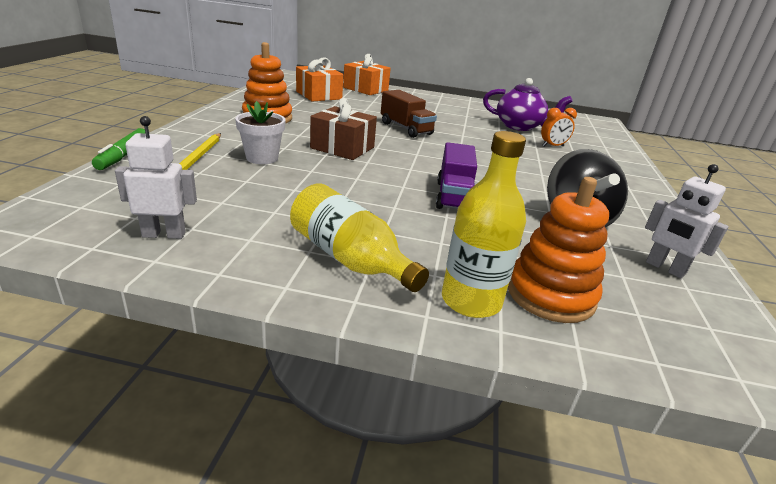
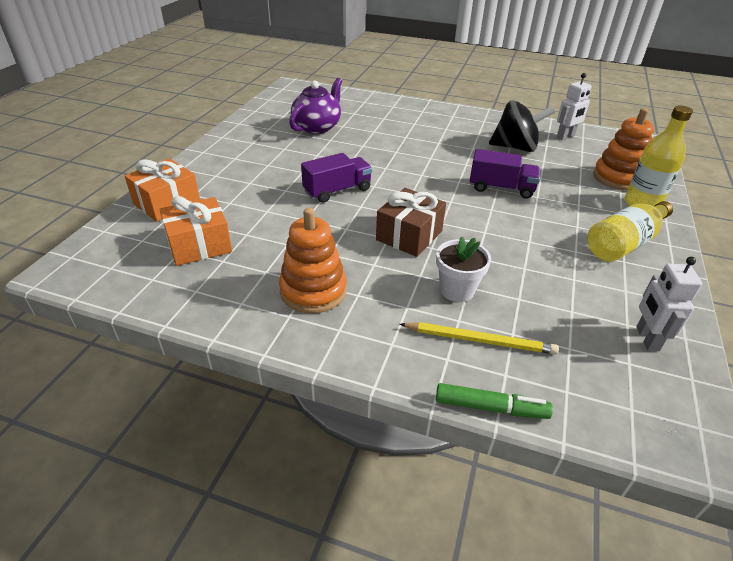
camera: 80 degrees left, 10 degrees up
(406, 128) = (337, 191): brown truck -> purple truck
(552, 146) = (370, 123): orange clock -> none

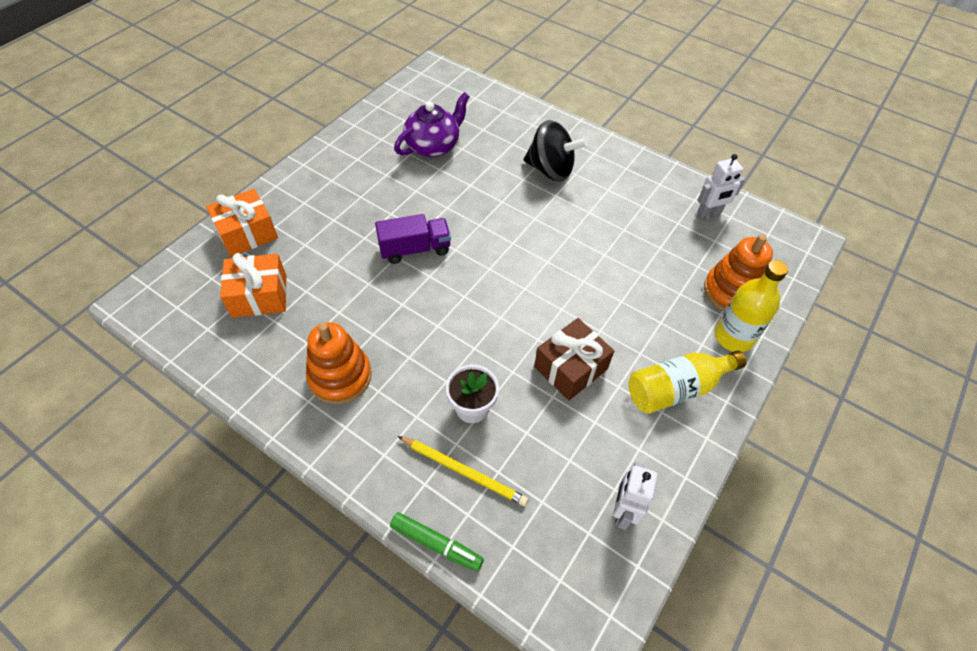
camera: 15 degrees right, 15 degrees up
(409, 235) = (459, 327): brown gift -> brown gift (570, 368)
(501, 188) = (588, 280): purple truck -> none
(515, 147) = (639, 220): black spinning top -> black spinning top (551, 170)

